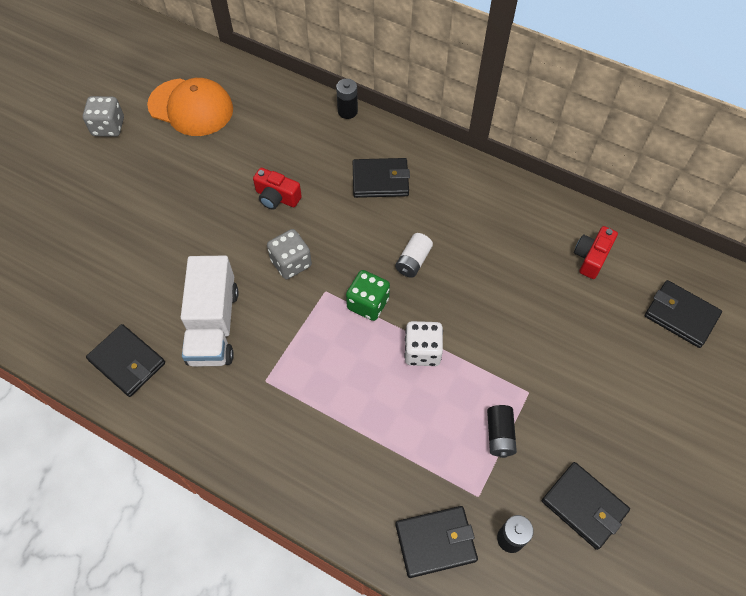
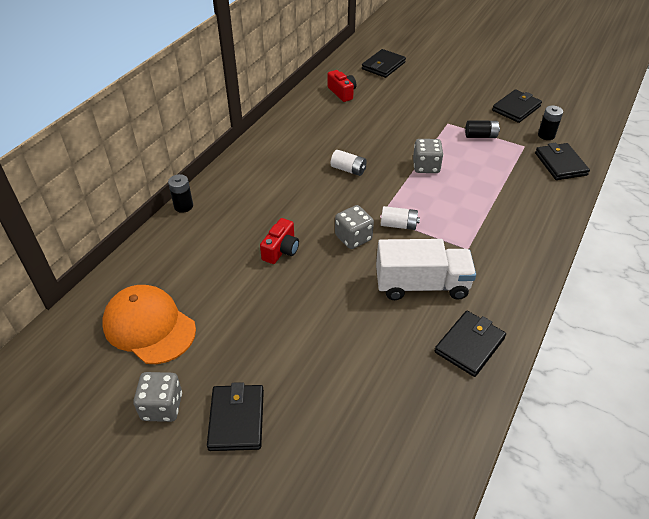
camera: 90 degrees left, 15 degrees down
(191, 107) = (149, 326): orange cap -> orange cap turned 75 degrees counterclockwise
(309, 310) = (398, 225): none -> white battery
(368, 303) = (389, 193): green dice -> none
(380, 180) = (267, 186): black wallet -> black wallet (237, 419)
(422, 351) = (426, 166): white dice -> grey dice
(591, 257) = (342, 93): red camera -> red camera turned 150 degrees counterclockwise

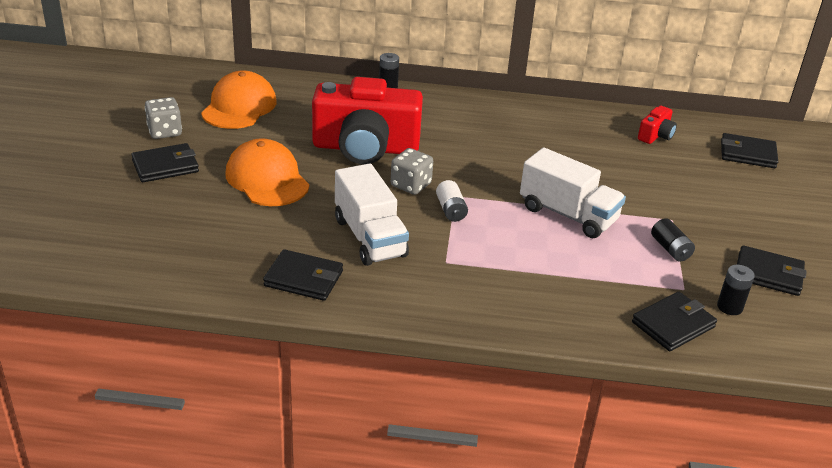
camera: 65 degrees right, 10 degrees down
(281, 250) = (365, 148): red camera -> red camera, size x2.36
(301, 335) = (267, 179): none -> orange cap
(348, 169) = (516, 164): white battery -> none
(426, 166) = (568, 214): grey dice -> white truck

